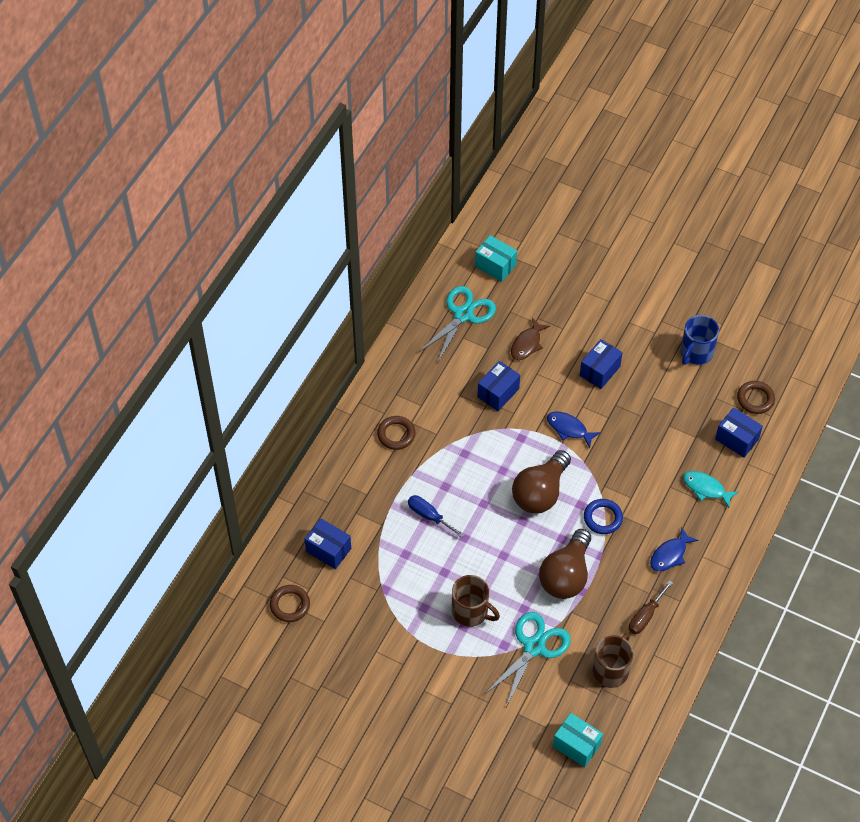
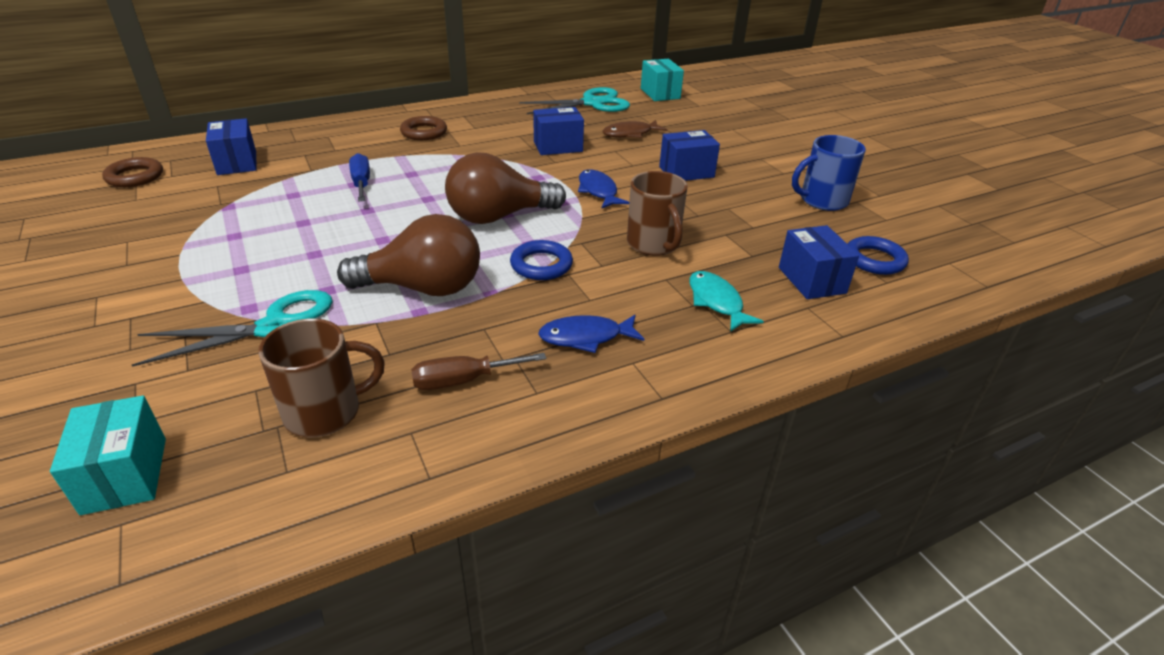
camera: 35 degrees right, 20 degrees down
(471, 612) = (269, 262): brown mug -> brown mug (654, 244)
(566, 575) = (423, 288): brown light bulb -> brown light bulb turned 150 degrees counterclockwise
(755, 399) = (874, 260): brown ring -> blue ring

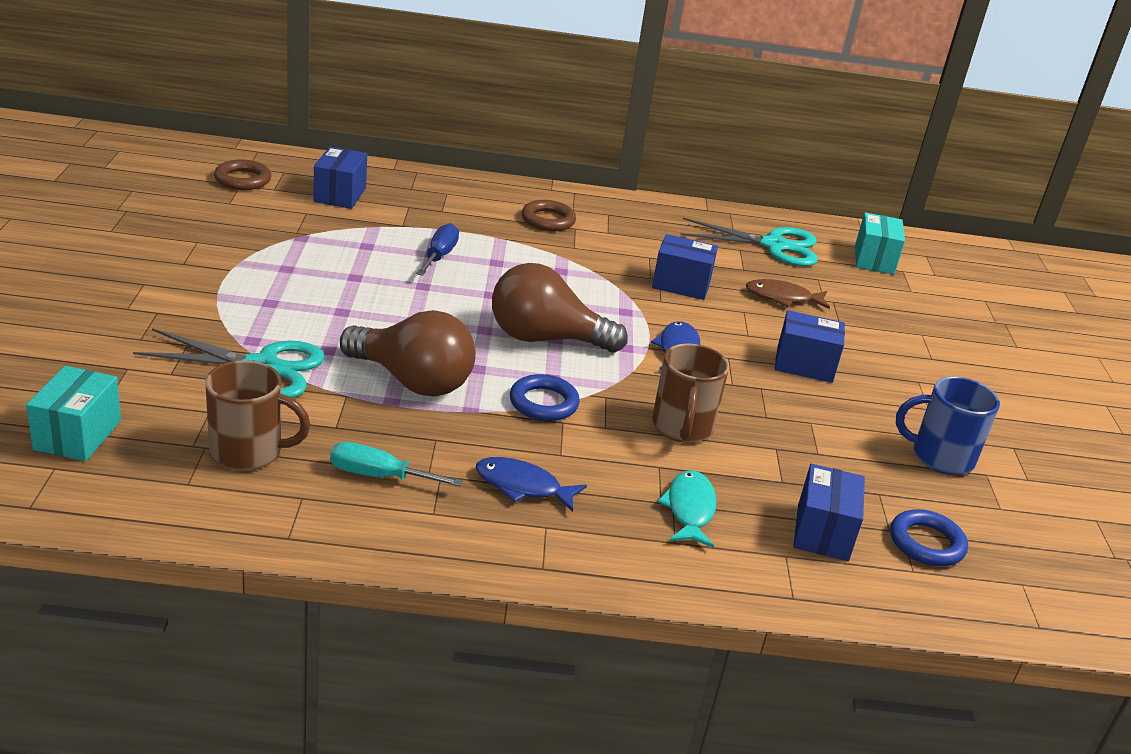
camera: 25 degrees right, 5 degrees down
(463, 381) = (379, 476): brown screwdriver -> turquoise screwdriver

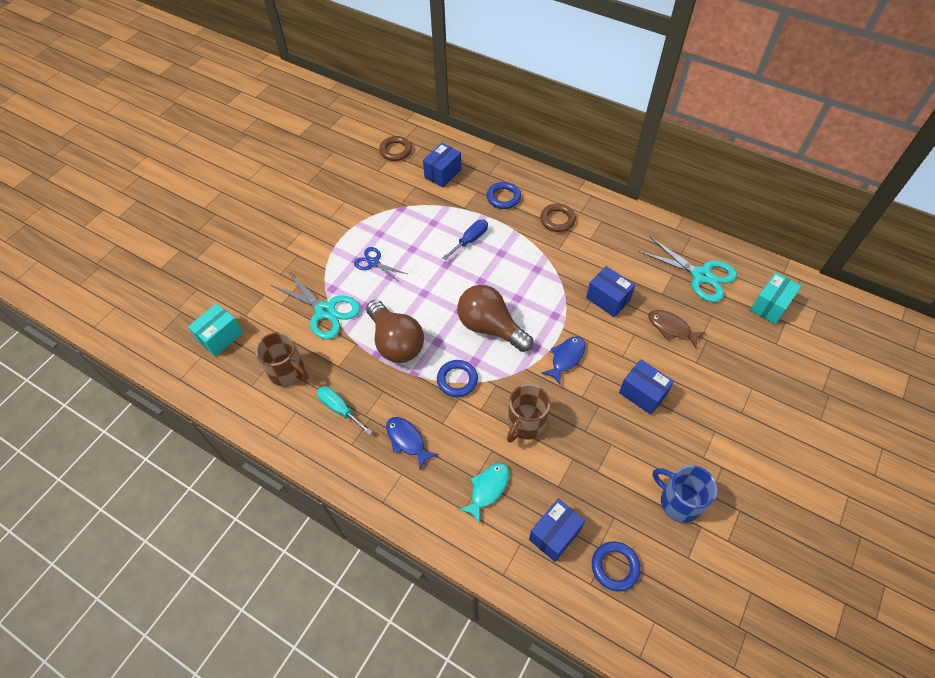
camera: 35 degrees right, 25 degrees up
(302, 301) = (373, 262): none -> blue scissors
(453, 208) = (503, 197): none -> blue ring

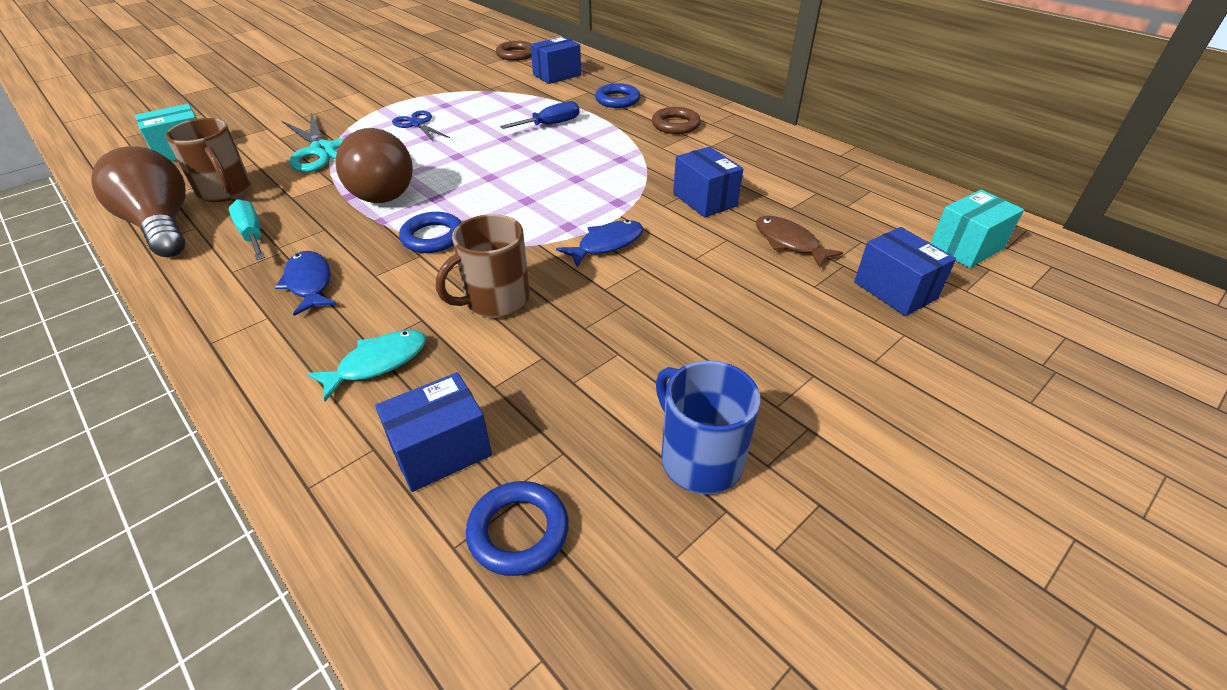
camera: 15 degrees right, 15 degrees down
(490, 327) = (519, 197): brown light bulb -> brown light bulb (162, 226)
(642, 393) = (705, 304): blue box -> blue box (895, 290)
(701, 275) = (860, 200): turquoise scissors -> none

